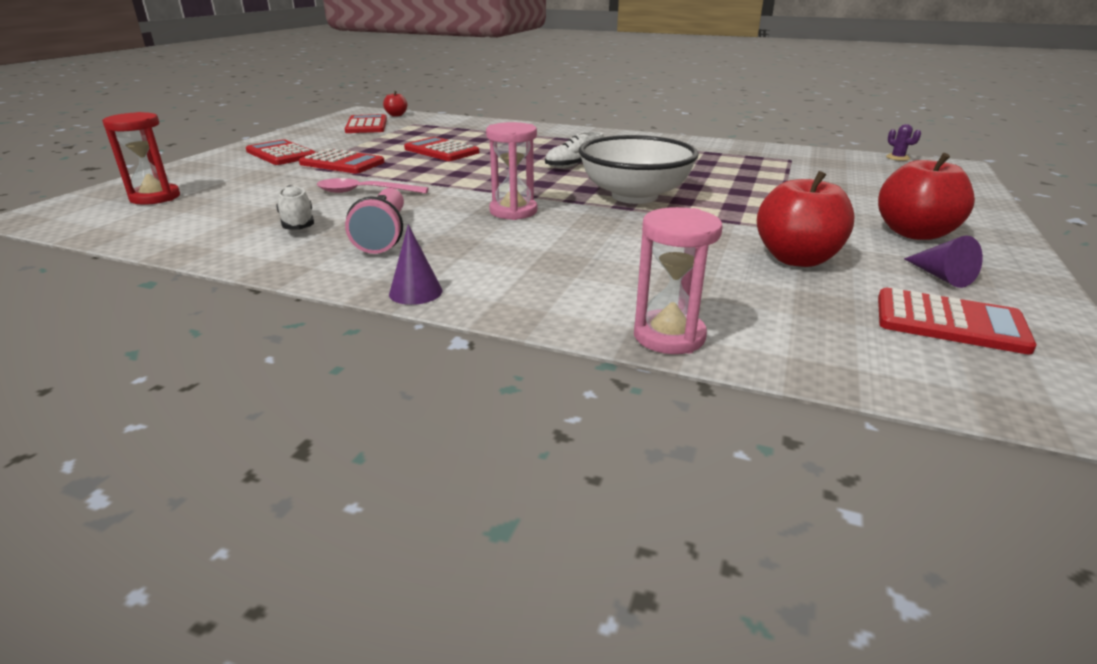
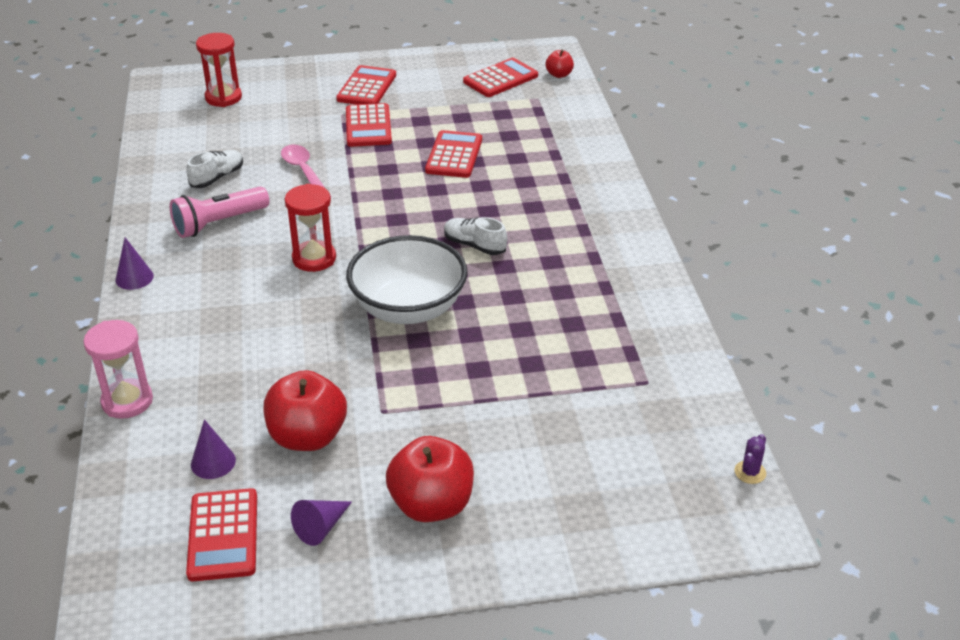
camera: 60 degrees right, 10 degrees up
(513, 211) = (314, 259): pink hourglass -> red hourglass
(817, 307) = (213, 462): none -> purple cone

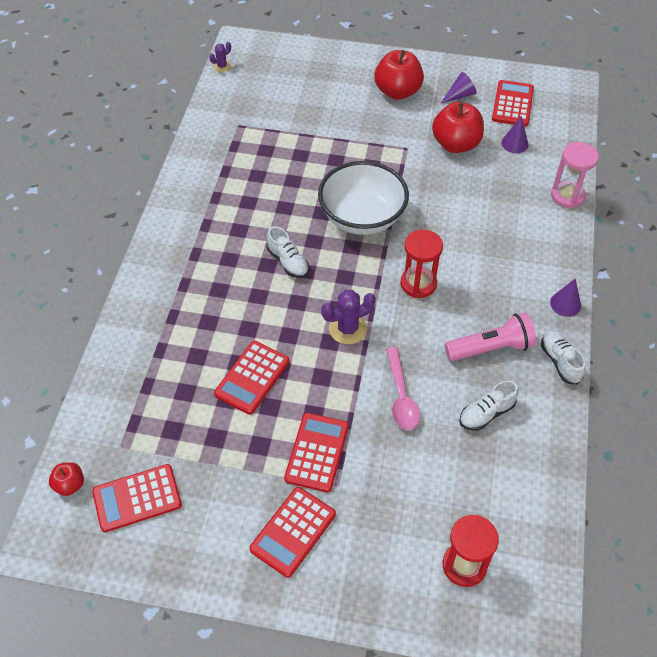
camera: 160 degrees left, 15 degrees up
(142, 228) = (560, 361): none -> white shoe
(378, 206) = (347, 329): none -> purple cactus

